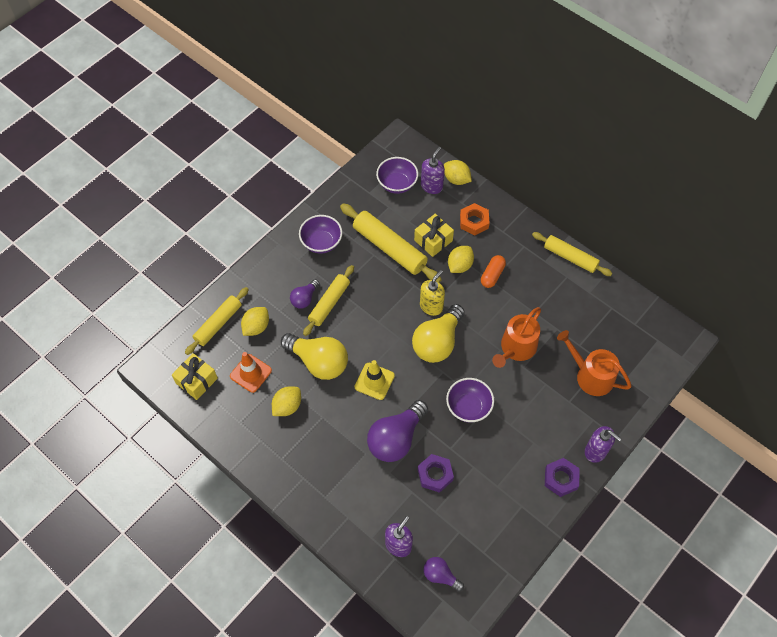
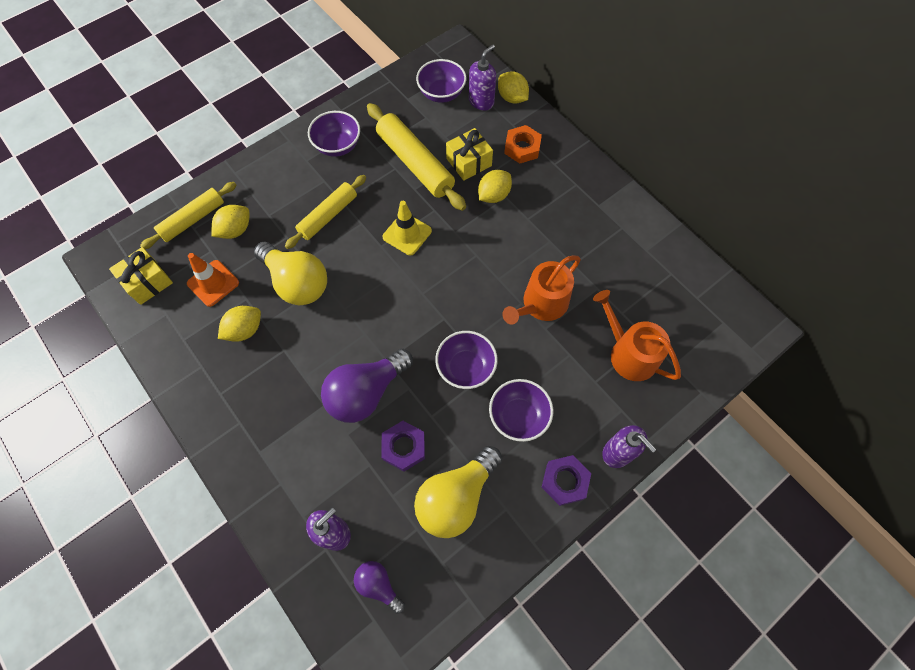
camera: 10 degrees right, 5 degrees up
(304, 299) = (301, 206): purple light bulb -> none
(374, 381) = (357, 316): yellow traffic cone -> yellow traffic cone (407, 234)
(431, 306) = (448, 238): yellow soap dispenser -> none
(437, 342) = (446, 282): yellow light bulb -> yellow light bulb (456, 497)
(492, 275) = (530, 212): orange capsule -> none
(516, 437) = (518, 416): none -> purple bowl
(570, 257) = (630, 206): yellow rolling pin -> none

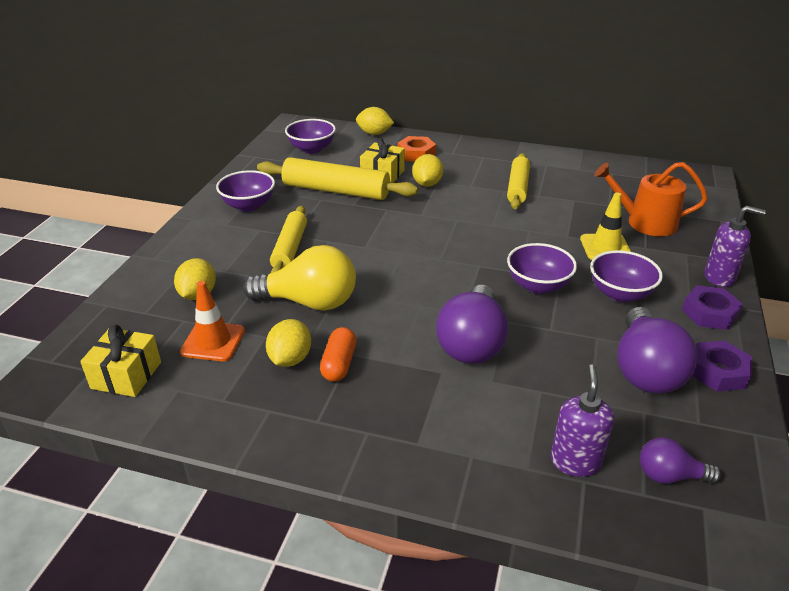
camera: 35 degrees left, 30 degrees down
(193, 219) = (137, 307): yellow rolling pin -> yellow rolling pin (517, 187)
(269, 354) = (339, 364): none -> orange capsule
(404, 447) = (555, 362): purple nut -> purple nut (718, 371)
(407, 234) = (380, 231): yellow traffic cone -> yellow traffic cone (605, 247)
(456, 497) = (645, 370): yellow light bulb -> purple light bulb
(481, 101) = (351, 142): purple soap dispenser -> none
(541, 304) = (546, 224): orange watering can -> none

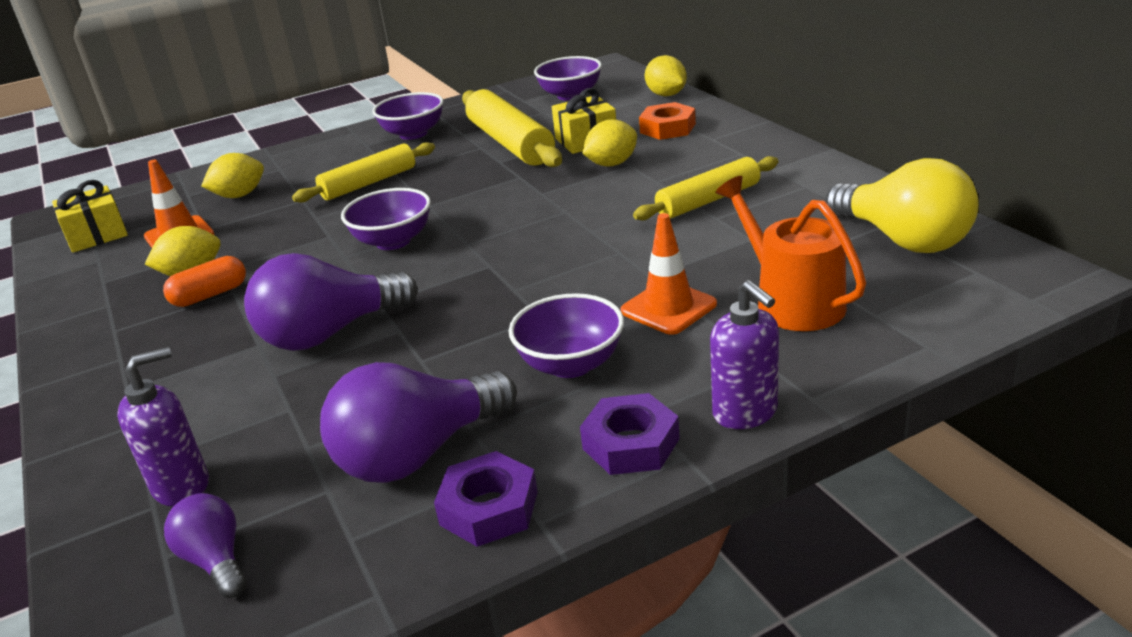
camera: 50 degrees right, 5 degrees down
(309, 302) = (292, 235): yellow light bulb -> yellow light bulb (903, 240)
(538, 285) = (502, 312): purple bowl -> purple bowl (393, 241)
(605, 247) = (668, 308): yellow traffic cone -> orange traffic cone

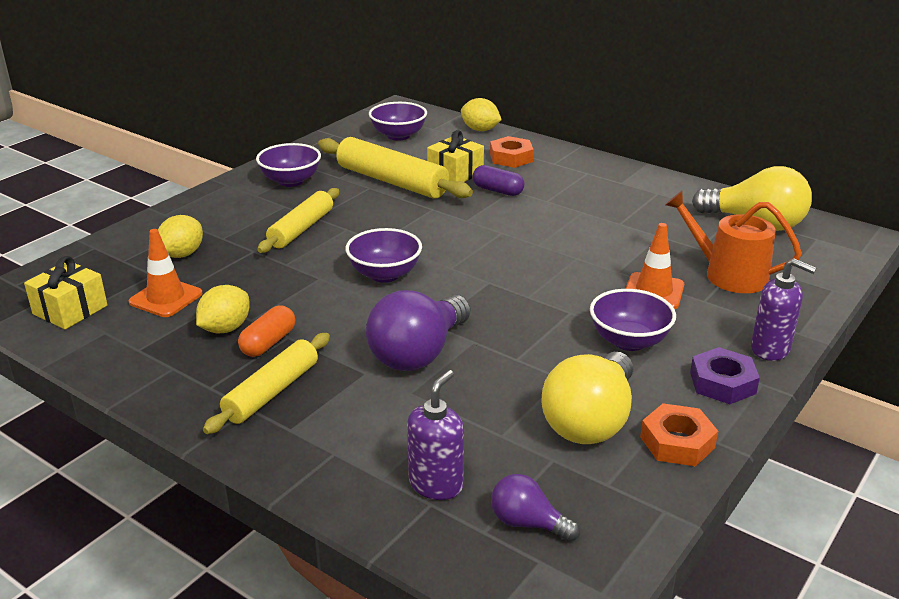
camera: 30 degrees left, 0 degrees up
(418, 454) = (590, 421): purple light bulb -> yellow light bulb
(489, 508) = (677, 442): purple nut -> orange nut
(612, 164) = (497, 191): yellow lemon -> purple capsule
(708, 200) = (601, 211): yellow rolling pin -> yellow rolling pin (272, 392)

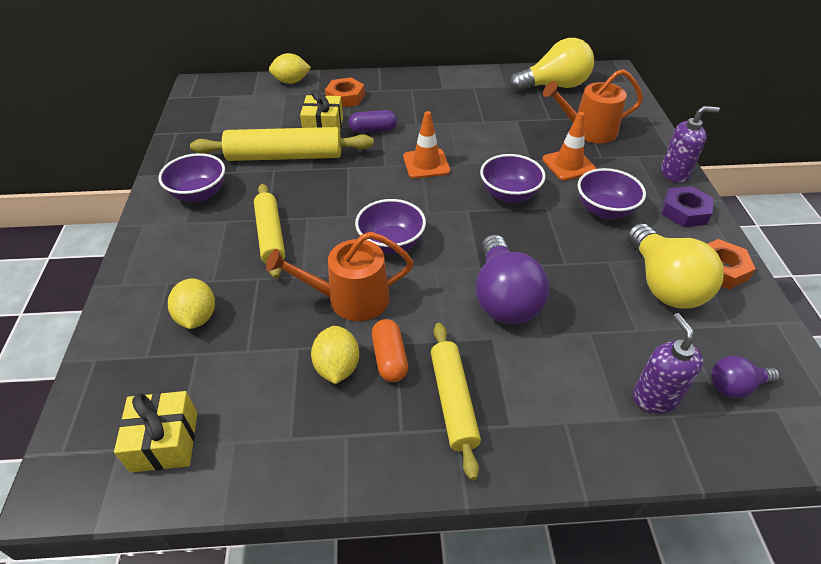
camera: 40 degrees left, 15 degrees up
(166, 298) = (243, 370): orange traffic cone -> orange traffic cone (426, 164)
(297, 294) = (350, 299): none -> orange watering can
(398, 136) = (234, 112): purple bowl -> purple bowl (509, 194)

